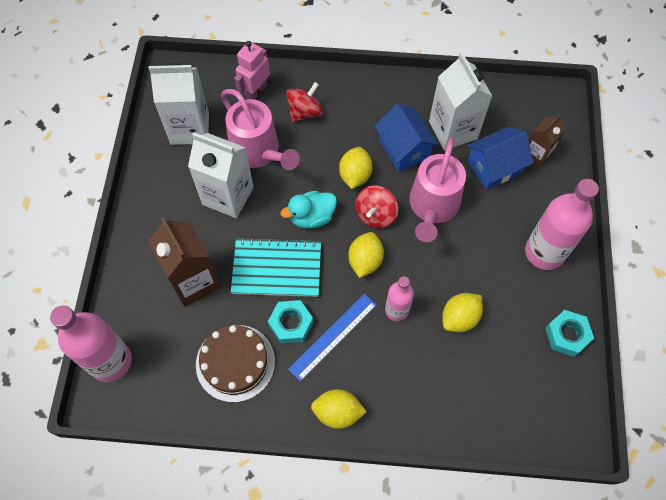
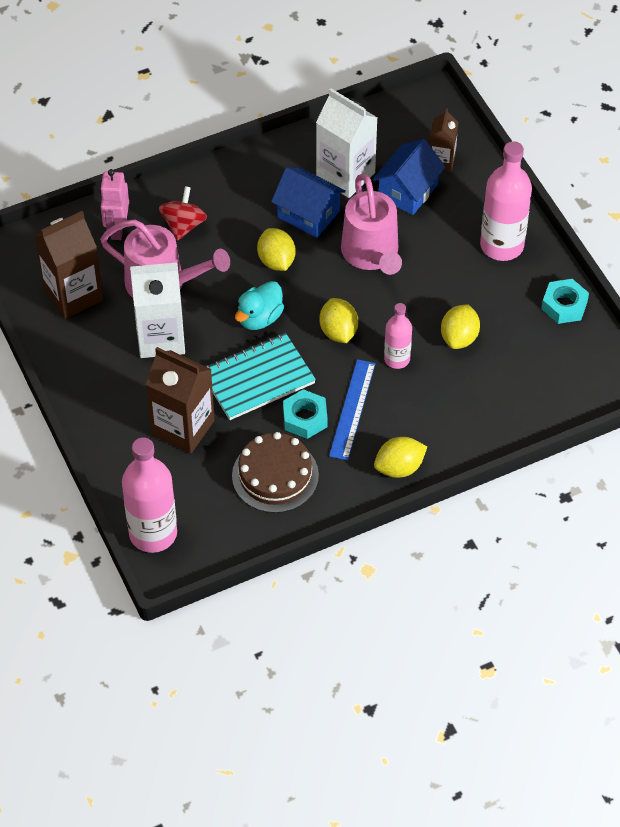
camera: 30 degrees left, 10 degrees down
(190, 128) = (73, 295): white carton -> brown carton
(375, 215) = (321, 287): red spinning top -> none

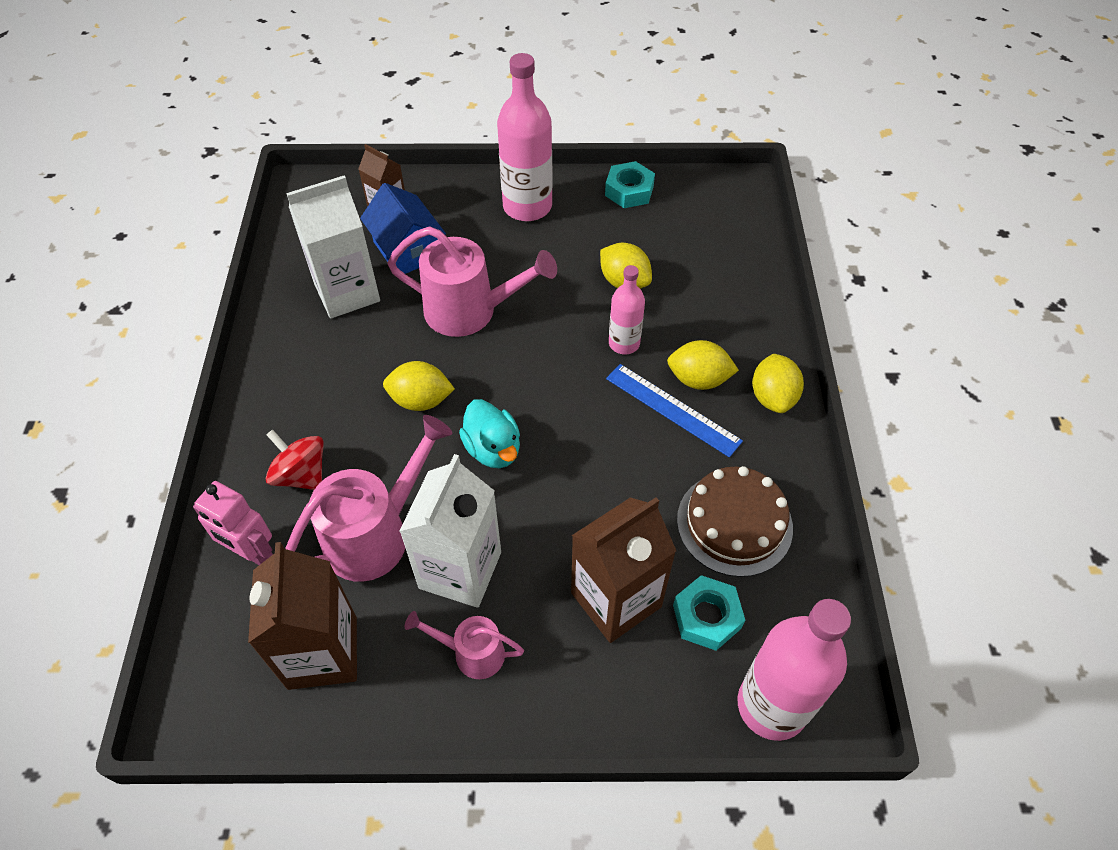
camera: 65 degrees left, 0 degrees up
(109, 367) = (471, 653): none -> pink watering can
(257, 379) = (581, 486): turquoise notebook -> none
(305, 418) = (663, 460): turquoise nut -> turquoise nut (706, 616)
(308, 214) = (375, 345): blue house -> none
(338, 331) = (557, 381): yellow lemon -> yellow lemon (698, 379)

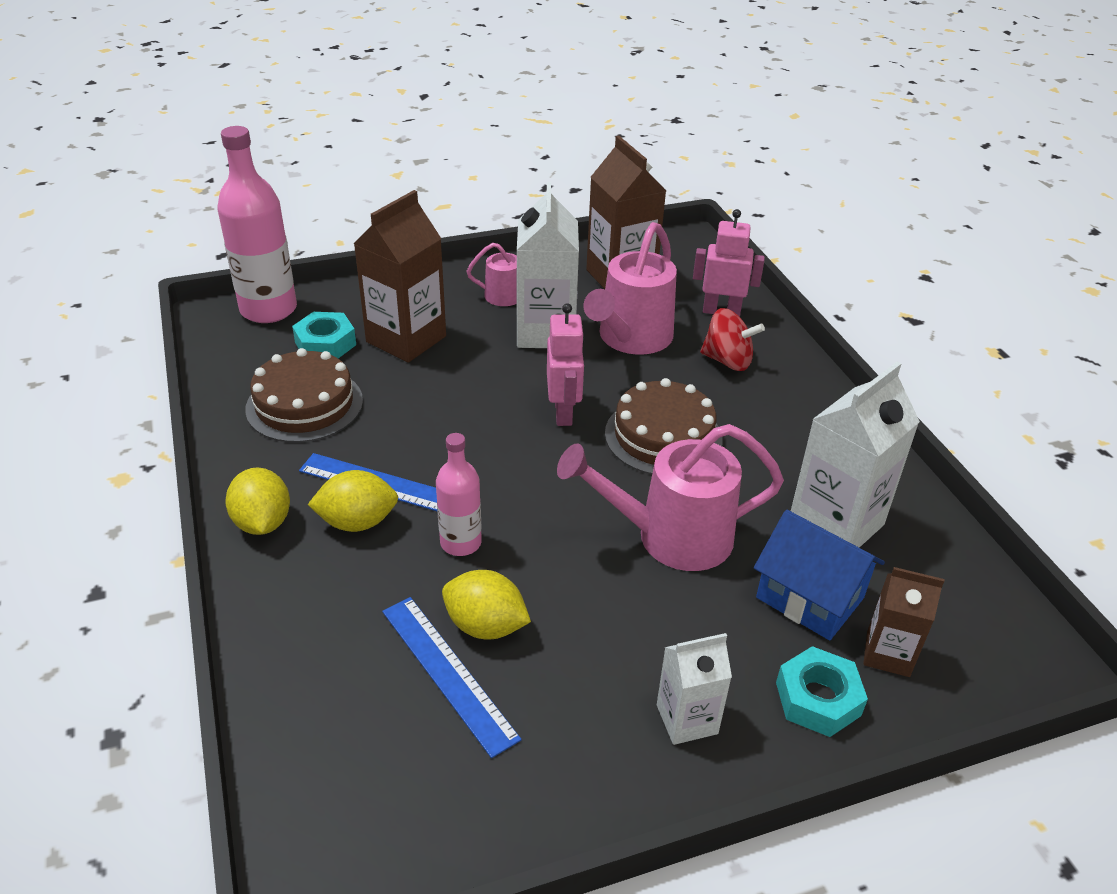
camera: 160 degrees right, 15 degrees down
(421, 400) = (663, 436): yellow lemon -> brown cake
(493, 449) = (564, 412): turquoise duck -> pink robot
(527, 206) = (687, 719): pink bottle -> white carton
(629, 191) = (530, 804): turquoise nut -> turquoise nut (818, 699)
(656, 260) = (447, 673): none -> blue ruler

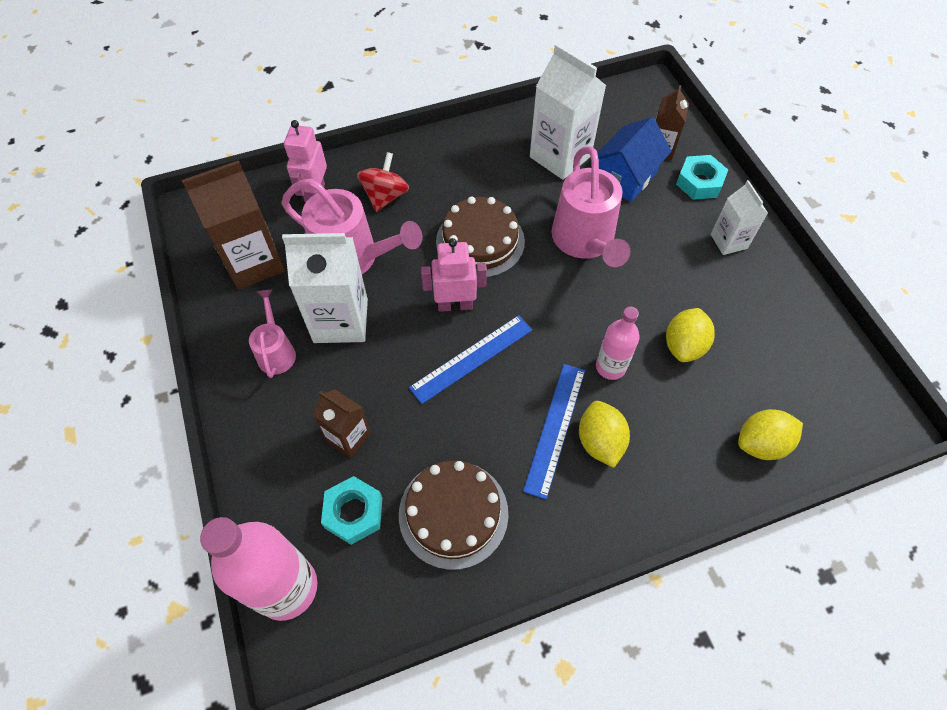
camera: 90 degrees left, 20 degrees up
(263, 522) = (611, 515): yellow lemon -> yellow lemon (761, 443)
(406, 339) = (348, 437): brown carton -> brown carton, size x0.58
(447, 673) = (727, 365): blue ruler -> blue ruler (472, 358)

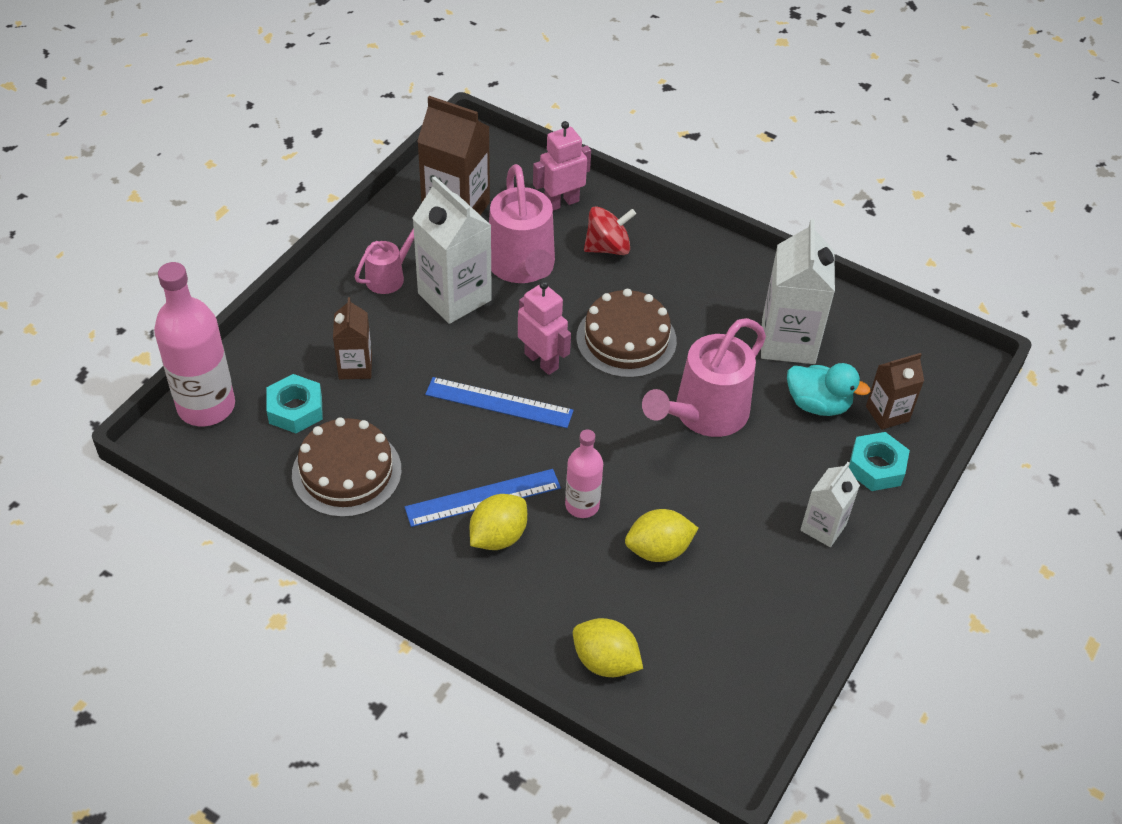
camera: 50 degrees right, 10 degrees down
(625, 177) = (818, 404): blue house -> turquoise duck

